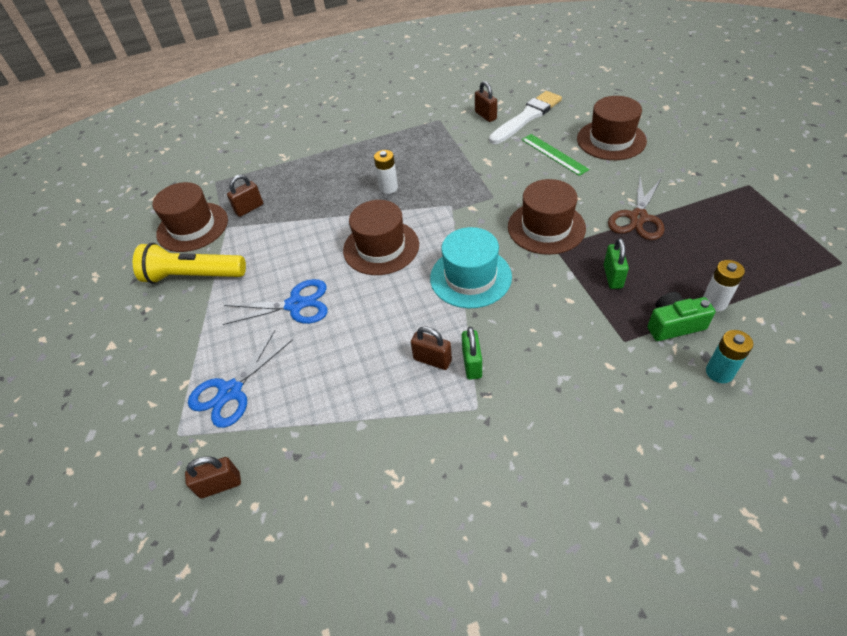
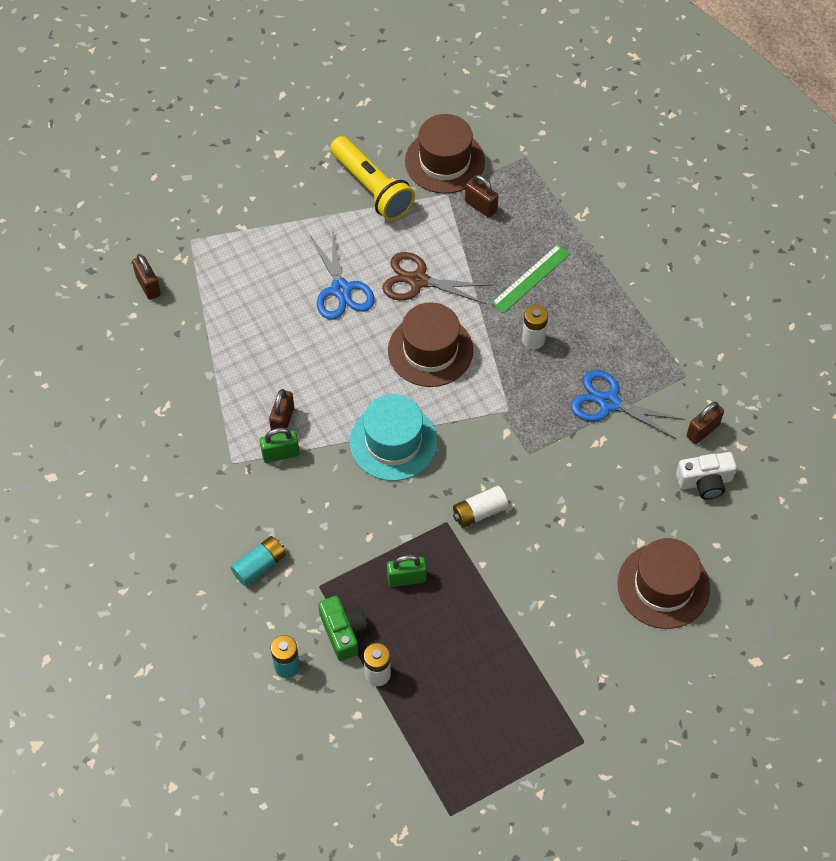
camera: 75 degrees right, 10 degrees up
(193, 276) = (372, 188): yellow flashlight -> yellow flashlight turned 150 degrees clockwise
(230, 391) = (236, 265): blue scissors -> blue scissors (609, 402)
(526, 117) = (705, 482): white brush -> white camera
(546, 227) = (479, 512): brown hat -> white battery
(554, 154) = (623, 517): green ruler -> green ruler (531, 278)
(603, 390) = (259, 565): none -> turquoise battery
(638, 218) = (506, 609): brown scissors -> brown scissors (418, 281)

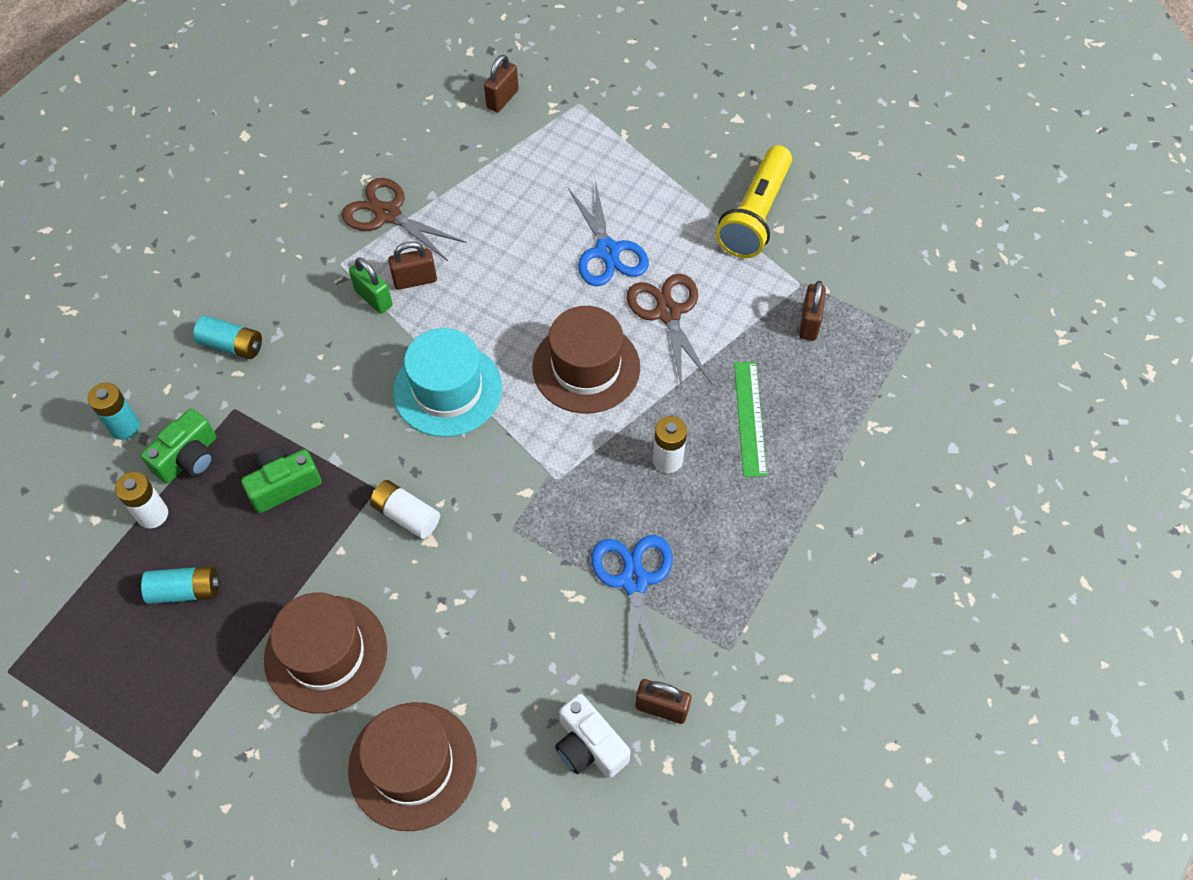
camera: 60 degrees right, 0 degrees up
(207, 411) = (388, 214): none -> brown scissors
(341, 290) = (607, 251): blue scissors -> blue scissors turned 60 degrees counterclockwise
(406, 578) = (283, 485): green padlock -> green camera
(445, 161) = (842, 261): brown hat -> brown hat (326, 654)
(455, 674) = (186, 590): none -> turquoise battery
(531, 278) = (749, 418): green ruler -> green ruler turned 75 degrees clockwise

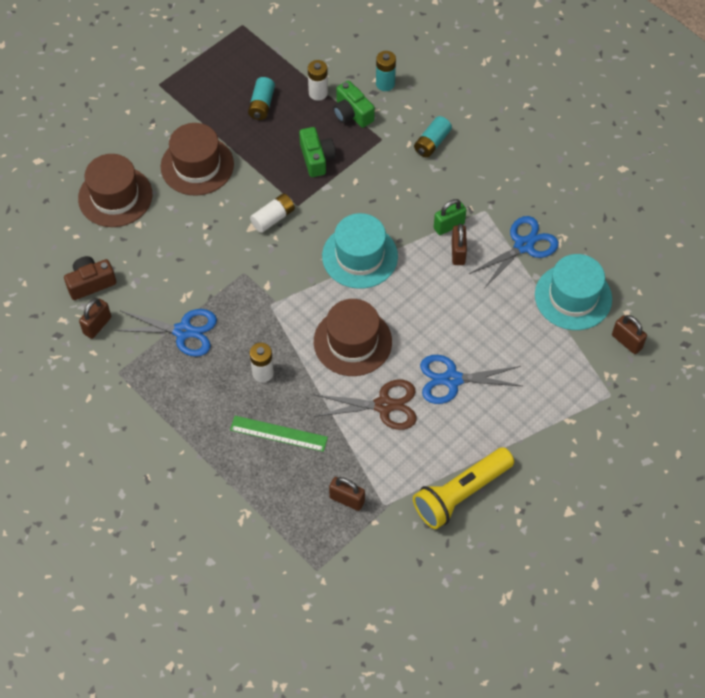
camera: 105 degrees right, 0 degrees up
(388, 214) = (524, 245): brown scissors -> blue scissors
(453, 155) = (573, 297): none -> turquoise hat
(589, 746) = (90, 283): white camera -> brown camera
(755, 215) = (461, 493): yellow flashlight -> yellow flashlight turned 75 degrees counterclockwise

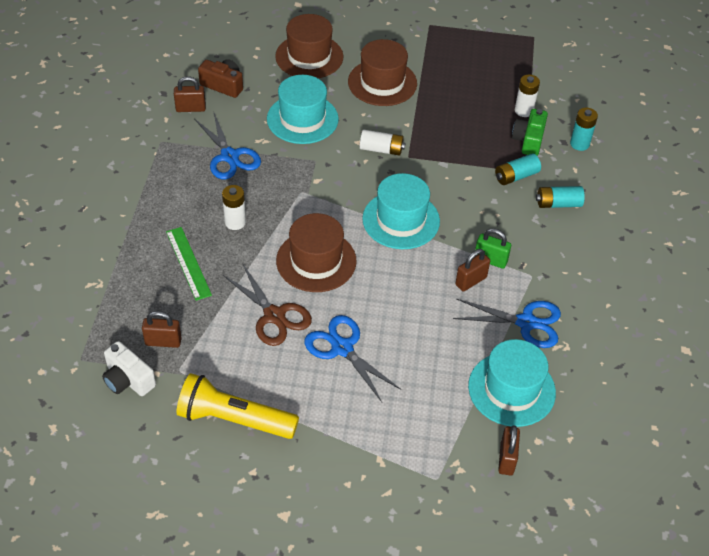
camera: 50 degrees right, 10 degrees down
(187, 250) = (302, 119): none -> turquoise hat
(262, 105) = (476, 86): turquoise battery -> turquoise battery (516, 176)
(316, 158) = (463, 143): green camera -> none
(347, 499) = (163, 342): brown padlock -> brown padlock turned 75 degrees counterclockwise
(365, 546) = (128, 379): none -> white camera

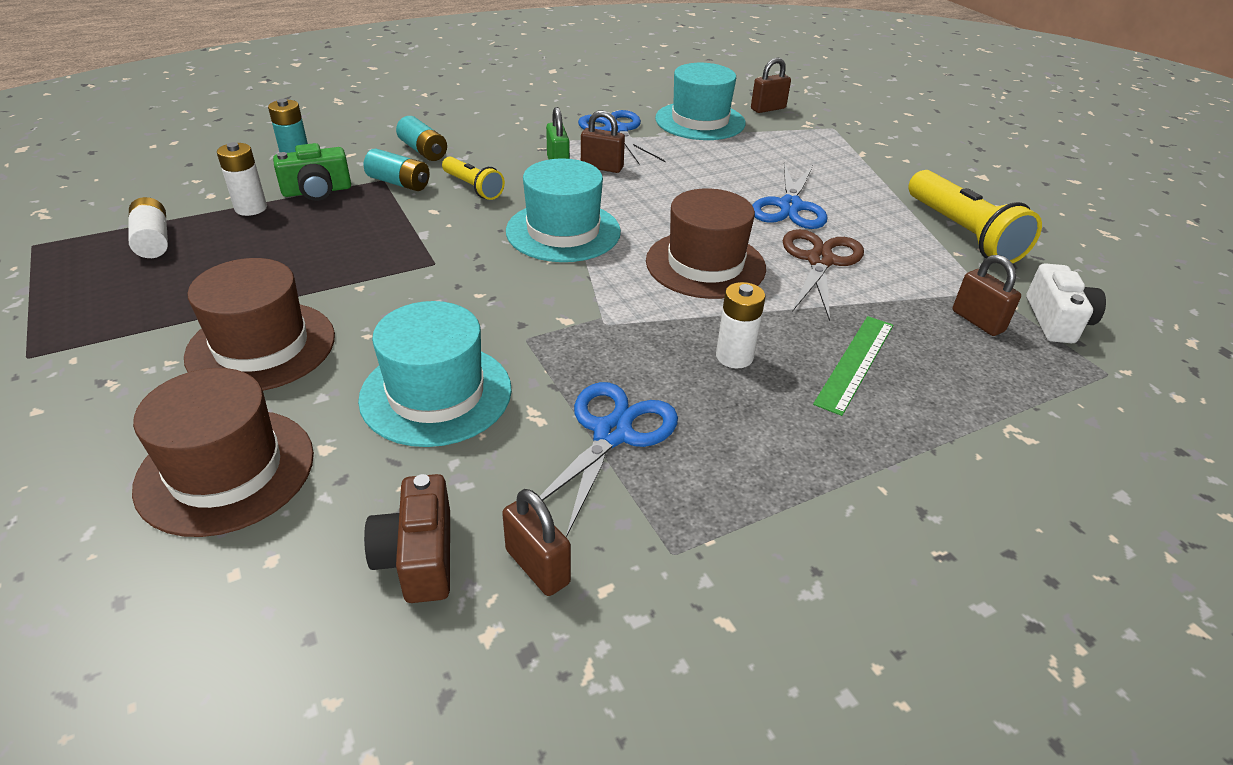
camera: 125 degrees left, 10 degrees down
(381, 149) = (440, 289): white battery -> white battery (153, 241)
(486, 205) = (473, 187): none -> yellow flashlight

